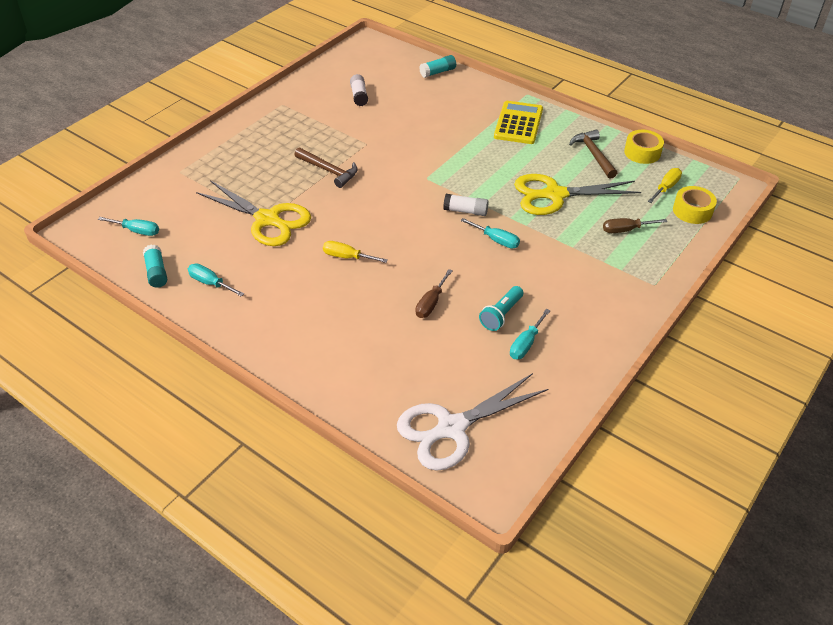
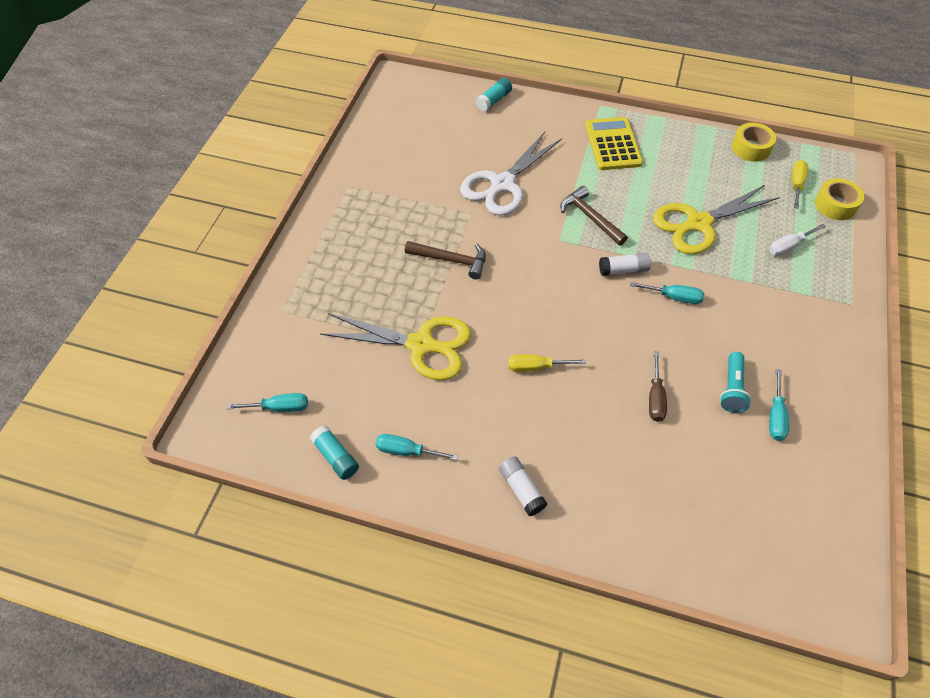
camera: 20 degrees left, 10 degrees up
(359, 96) = (428, 153): white glue stick -> white glue stick (521, 489)
(451, 428) = (764, 548): white scissors -> white scissors (502, 184)
(593, 154) = (707, 163): brown hammer -> brown hammer (590, 217)
(625, 230) = (788, 246): brown screwdriver -> white screwdriver

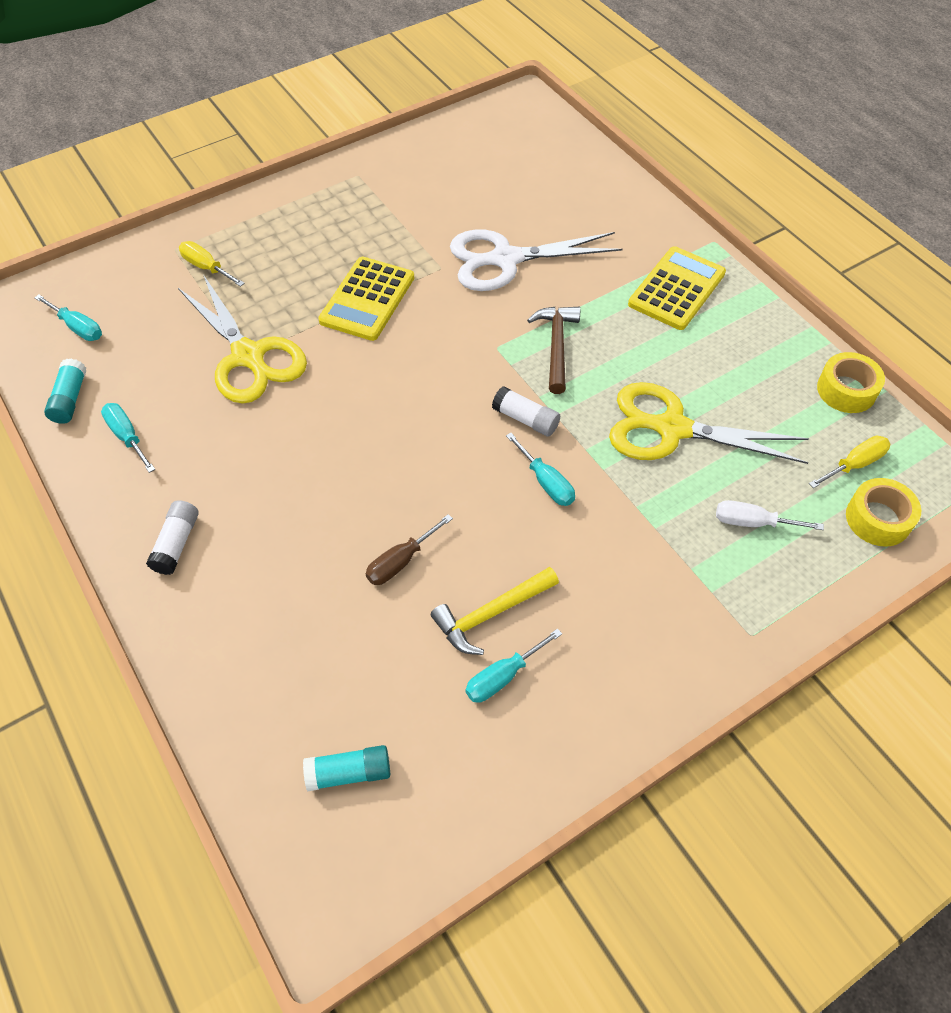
camera: 40 degrees right, 0 degrees up
(451, 260) = (367, 299): brown hammer -> yellow calculator
(494, 100) = (599, 173): turquoise glue stick -> turquoise glue stick (349, 773)
(536, 367) = (323, 448): yellow screwdriver -> yellow screwdriver (206, 267)
(732, 389) = (491, 614): turquoise flashlight -> yellow hammer

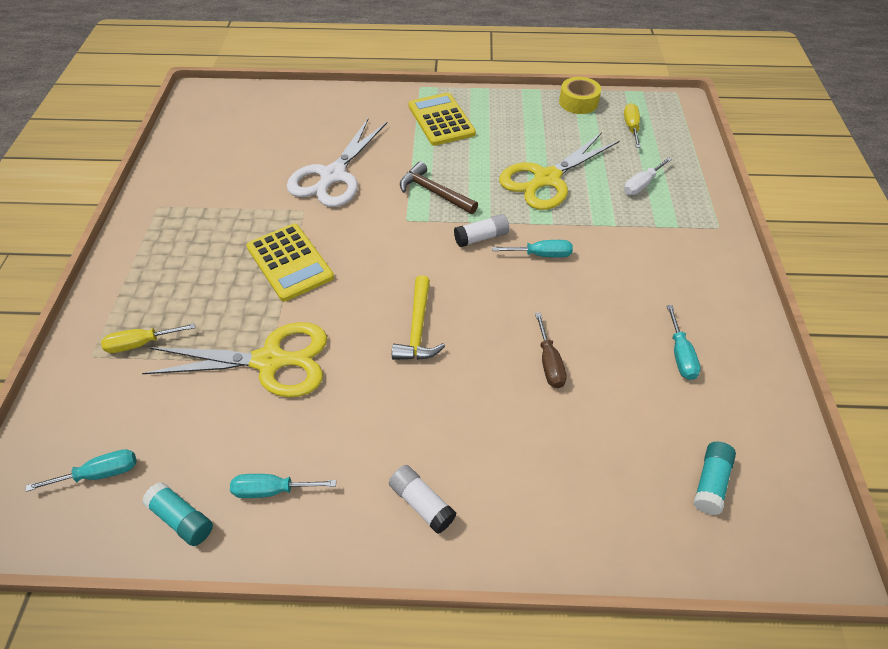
camera: 55 degrees left, 5 degrees down
(491, 614) = (627, 336): yellow hammer -> yellow hammer (418, 328)
(878, 519) = (673, 140): yellow tape -> none

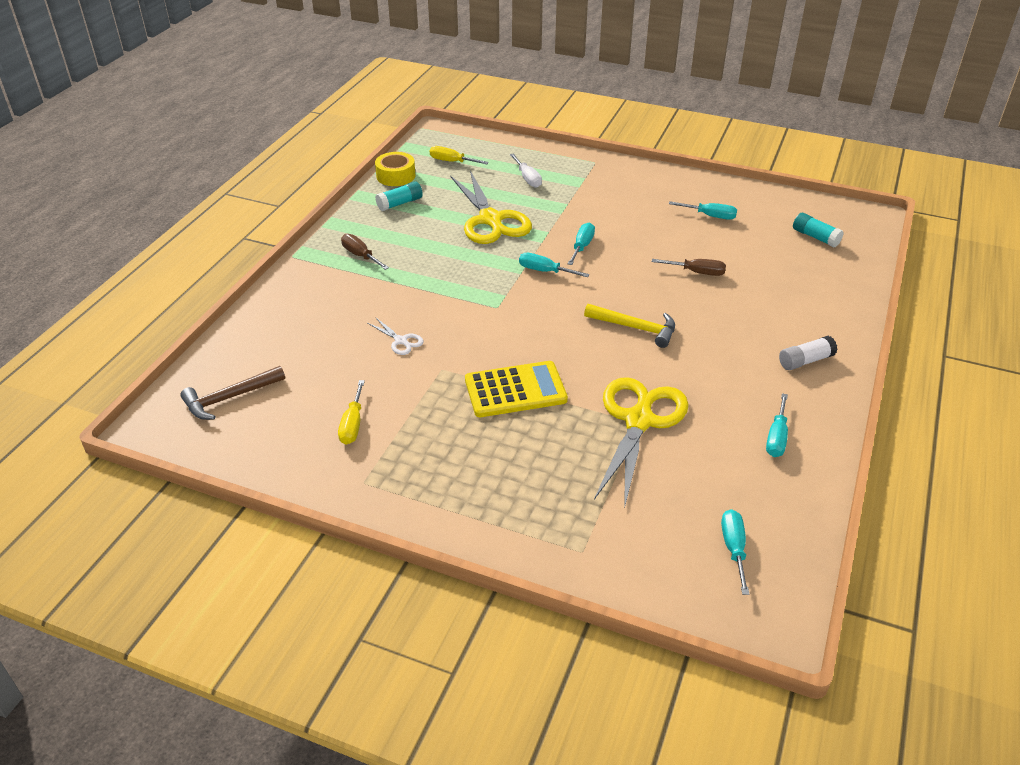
camera: 70 degrees left, 10 degrees down
(141, 344) = (580, 510): yellow screwdriver -> yellow screwdriver (352, 424)
(182, 519) = (793, 495): turquoise glue stick -> turquoise glue stick (400, 203)
(333, 176) = (401, 341): white scissors -> white scissors, size x0.42
(434, 192) = (468, 283): brown hammer -> brown hammer (229, 398)
(441, 120) = (360, 255): yellow calculator -> brown screwdriver
(481, 237) = (545, 271): white glue stick -> turquoise screwdriver

